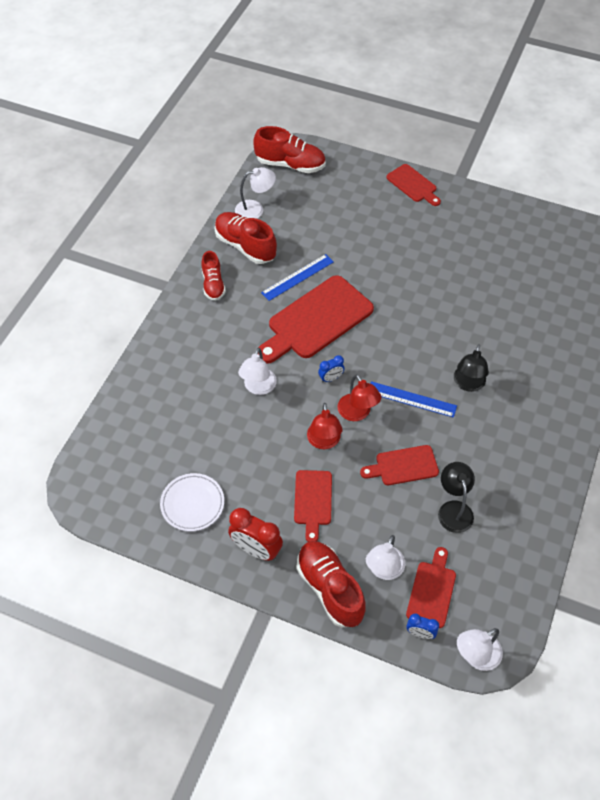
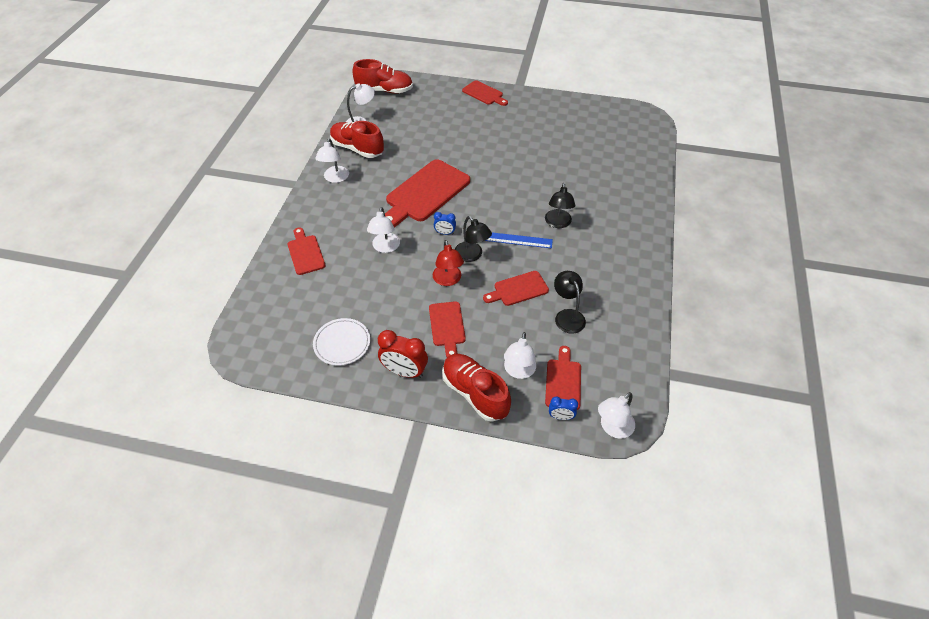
camera: 10 degrees left, 5 degrees down
(166, 381) = (305, 253): none -> red cutting board
(213, 284) = (335, 178): red shoe -> white lamp
(298, 277) = (404, 165): blue ruler -> none
(331, 378) = (445, 233): blue clock -> blue clock turned 45 degrees clockwise
(357, 413) = (472, 255): red lamp -> black lamp

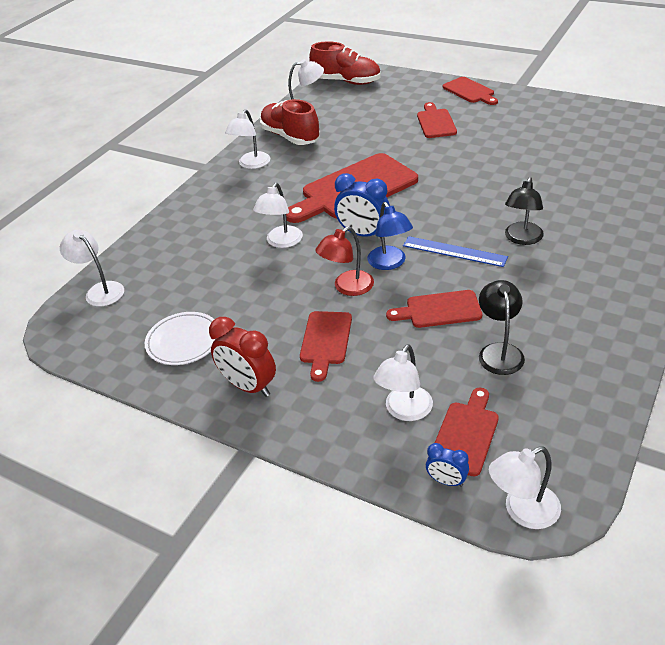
camera: 20 degrees right, 10 degrees down
(256, 310) = (100, 290): none -> white lamp
(305, 253) = (183, 237): red cutting board -> red cutting board (436, 122)
(445, 233) = (363, 234): blue clock -> blue clock, size x1.84
(448, 280) = (347, 287): red lamp -> red lamp turned 45 degrees clockwise
(472, 255) = (390, 263): black lamp -> blue lamp
(475, 393) = (332, 428): red shoe -> none

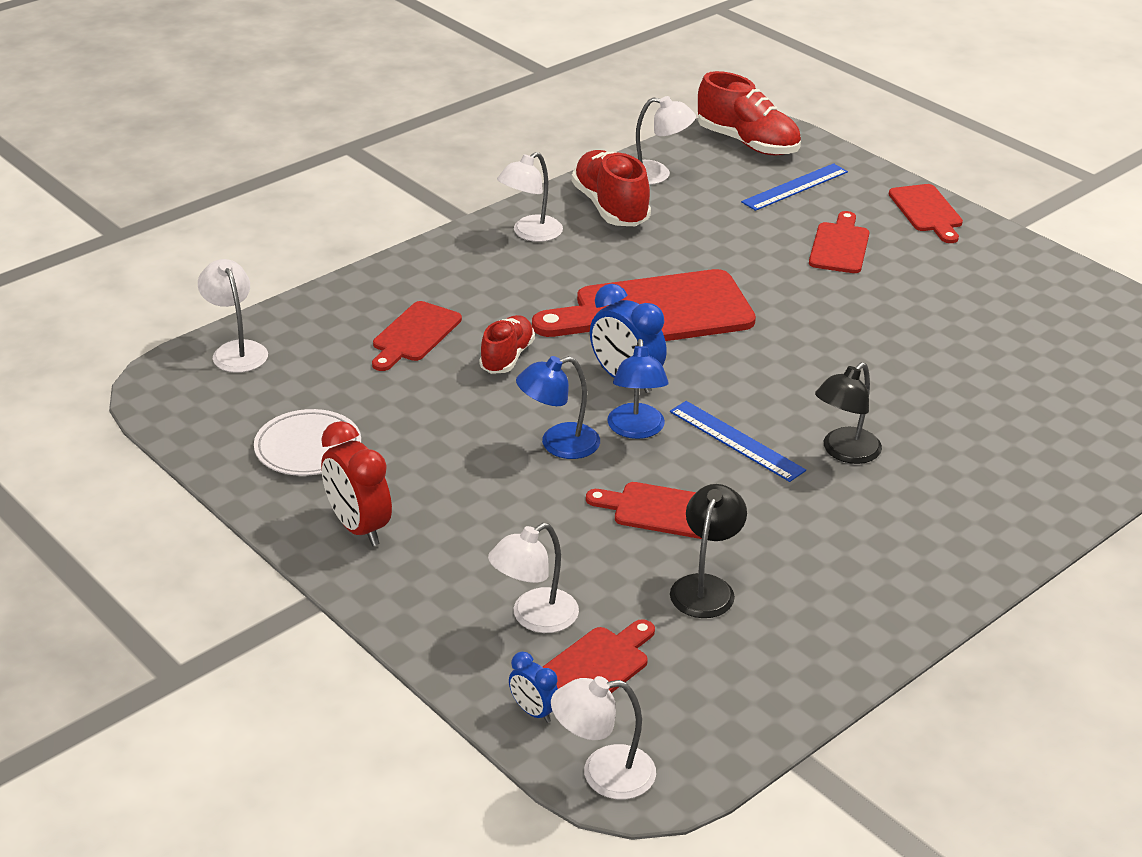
camera: 15 degrees right, 5 degrees down
(281, 242) = (507, 357): white lamp -> red shoe
(325, 341) = (487, 503): red cutting board -> red cutting board (414, 335)
(347, 287) = (558, 444): red lamp -> blue lamp
(388, 97) = (795, 187): none -> blue ruler

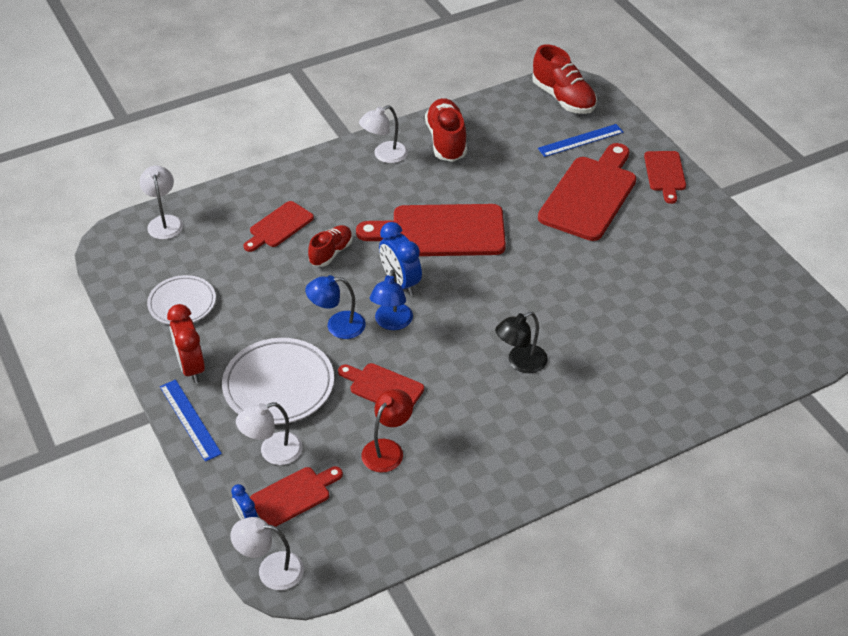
camera: 15 degrees right, 10 degrees up
(504, 530) = (278, 385): none -> white plate
(657, 174) = (489, 117): white lamp -> none
(705, 587) = (387, 449): black lamp -> red lamp
(736, 440) = (453, 342): blue ruler -> blue ruler (190, 419)
(840, 246) = (590, 195): red cutting board -> red cutting board, size x1.86

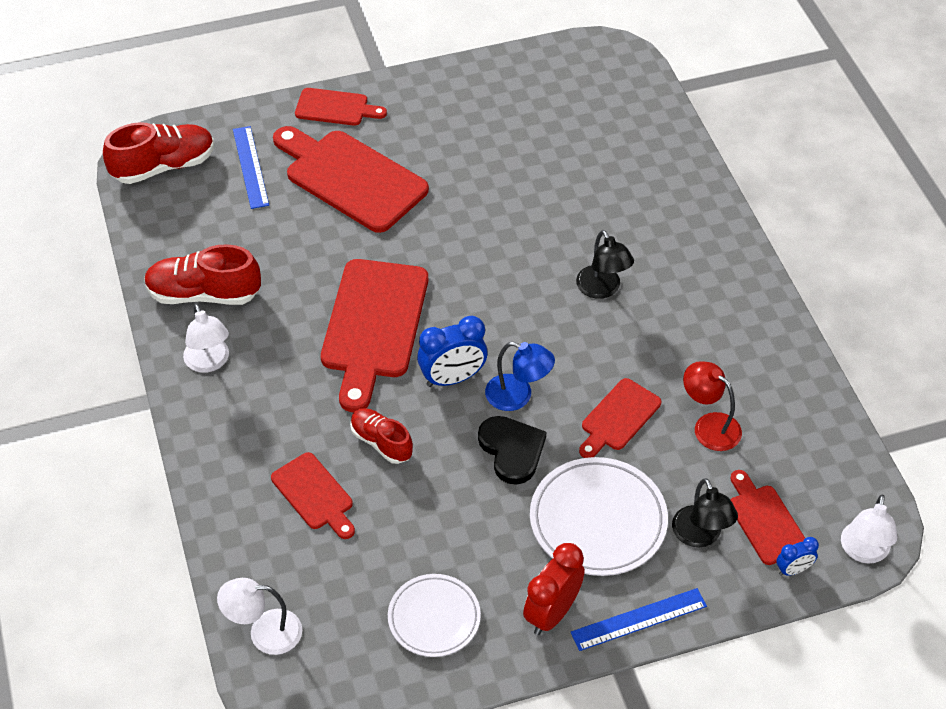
camera: 80 degrees left, 5 degrees up
(191, 367) = (552, 613): red clock -> red clock turned 135 degrees clockwise
(272, 452) = (700, 536): white lamp -> black lamp
(337, 326) = (512, 450): blue lamp -> black heart

